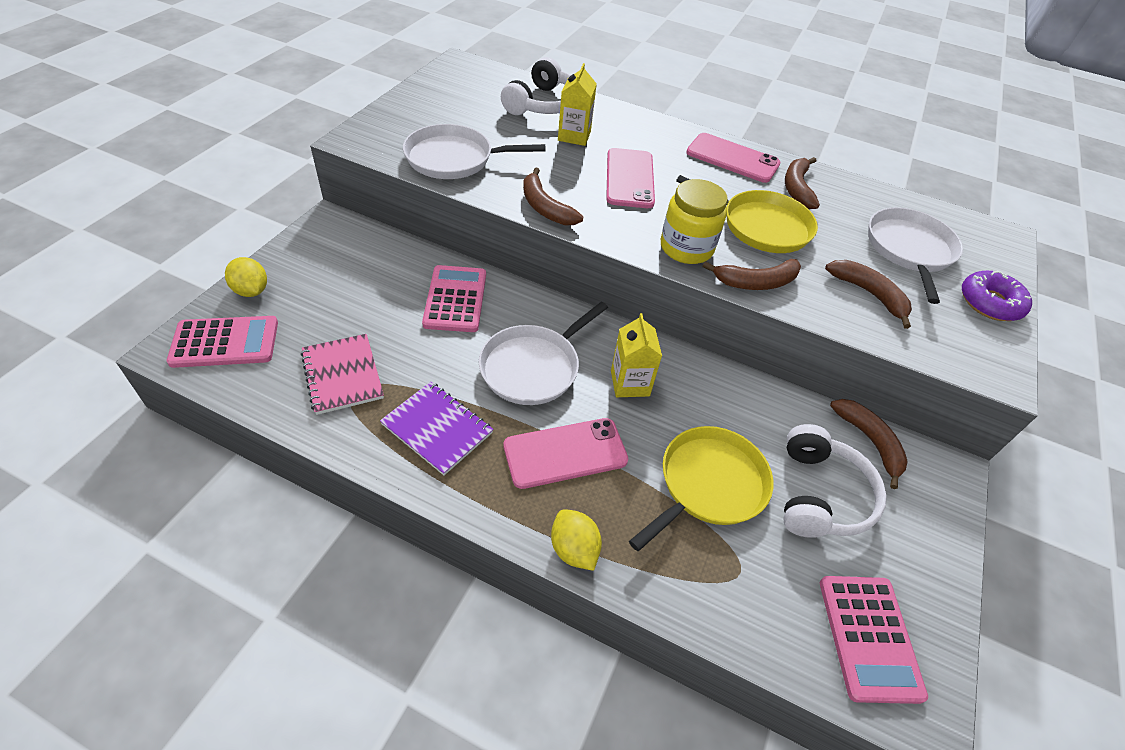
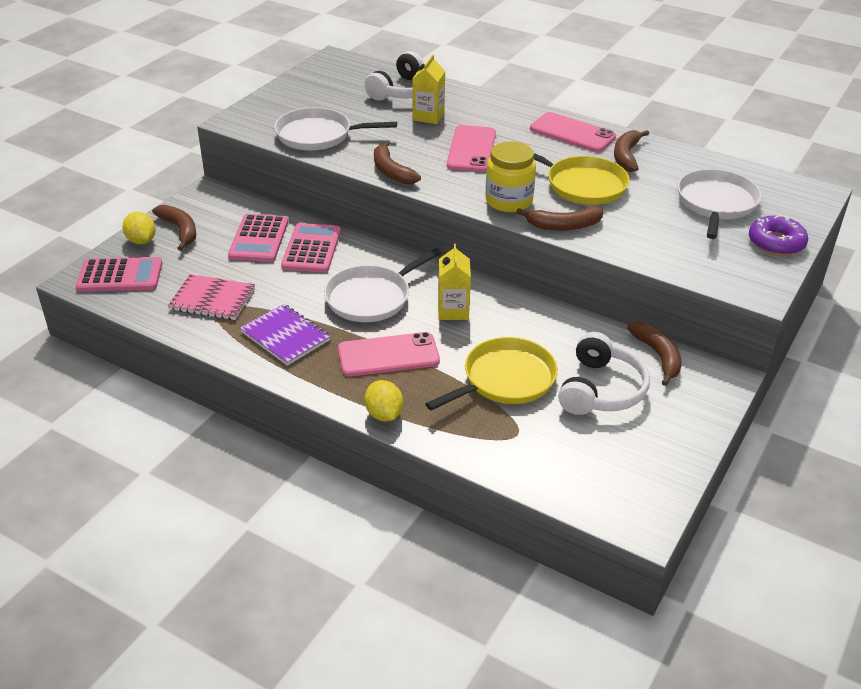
camera: 10 degrees right, 10 degrees down
(342, 375) = (212, 299): pink notebook -> pink notebook turned 60 degrees counterclockwise
(869, 294) = (664, 235): brown banana -> brown banana (180, 230)
(869, 637) = (613, 477): pink calculator -> pink calculator (259, 239)

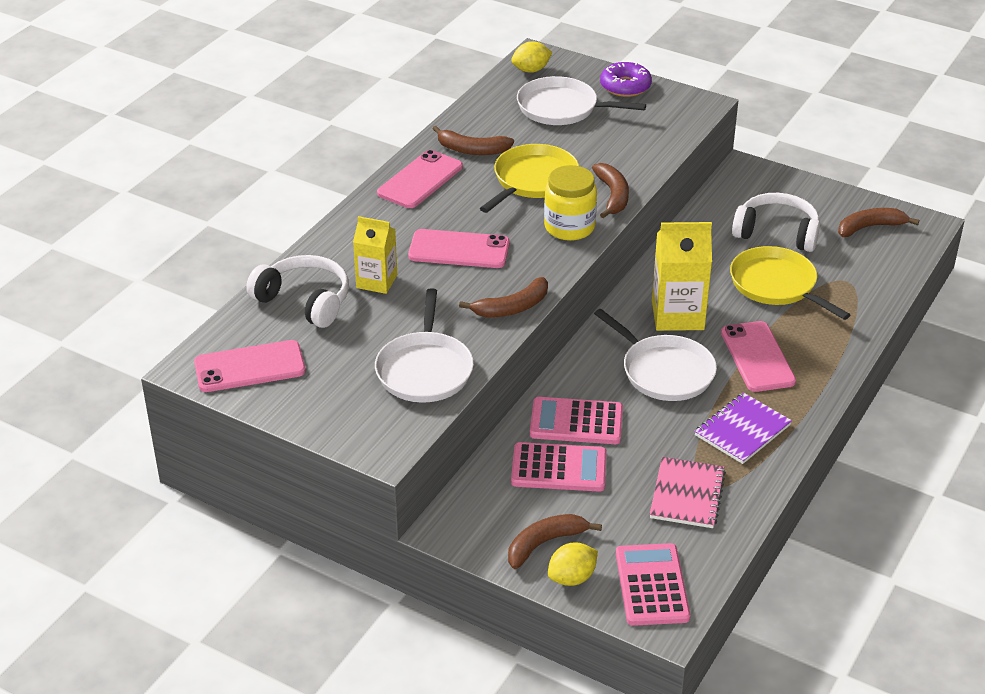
camera: 90 degrees left, 0 degrees up
(332, 75) = (250, 367): none -> pink phone
(384, 414) = (843, 357): yellow lemon -> yellow lemon (531, 70)
(453, 310) = (677, 315): yellow carton -> yellow carton, size x1.55
(658, 356) = (724, 199): brown banana -> brown banana (870, 227)

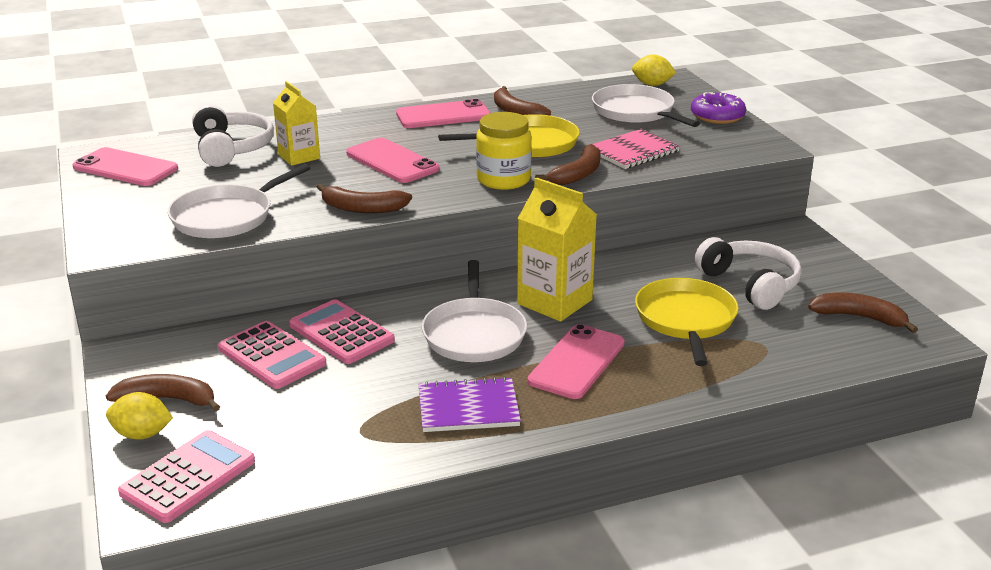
camera: 40 degrees right, 10 degrees down
(687, 495) = (336, 428): pink notebook -> pink notebook (633, 151)

